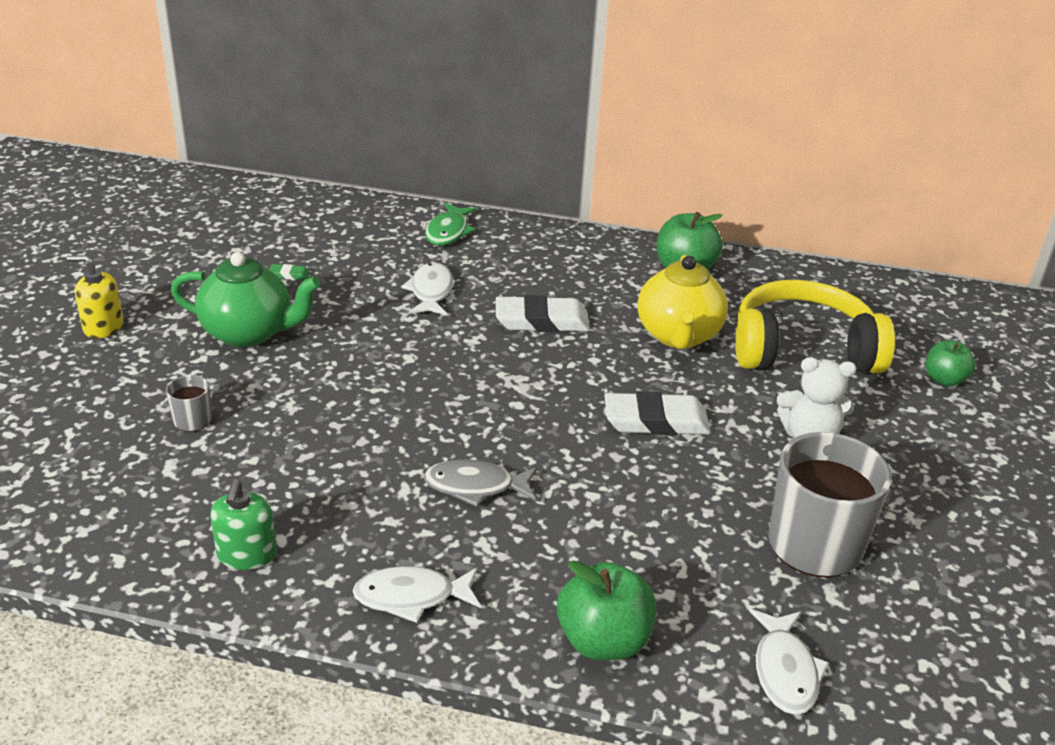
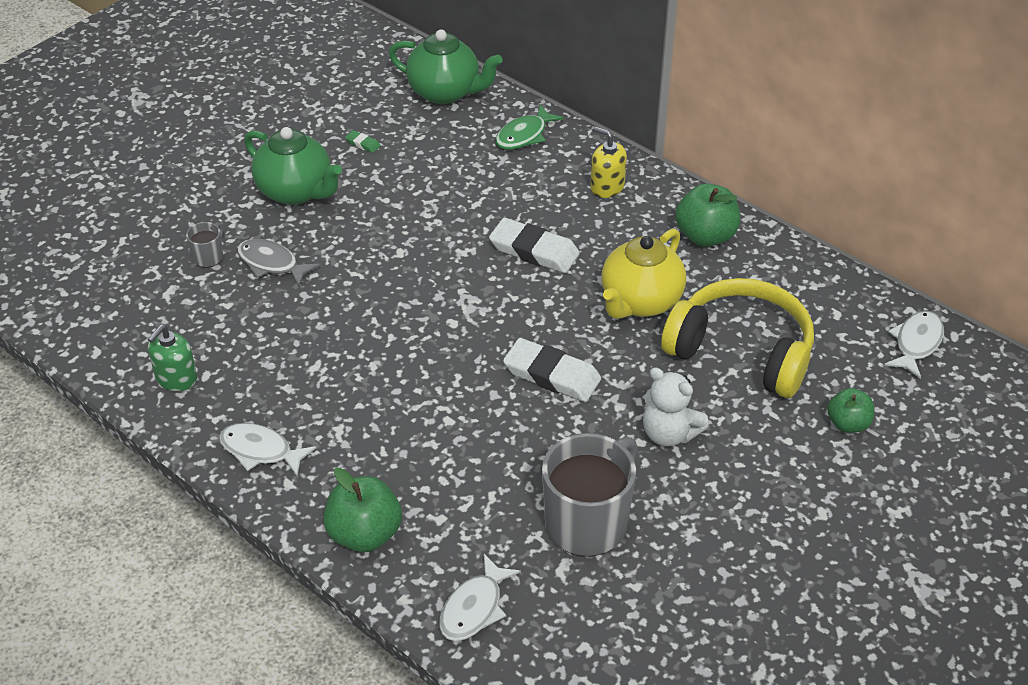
camera: 30 degrees right, 10 degrees up
(103, 327) = (196, 154): yellow soap dispenser -> yellow soap dispenser (607, 187)
(340, 215) = (445, 92): none -> green teapot
(430, 292) = (463, 194): white fish -> white fish (916, 343)
(475, 486) = (367, 382): grey fish -> grey fish (271, 264)

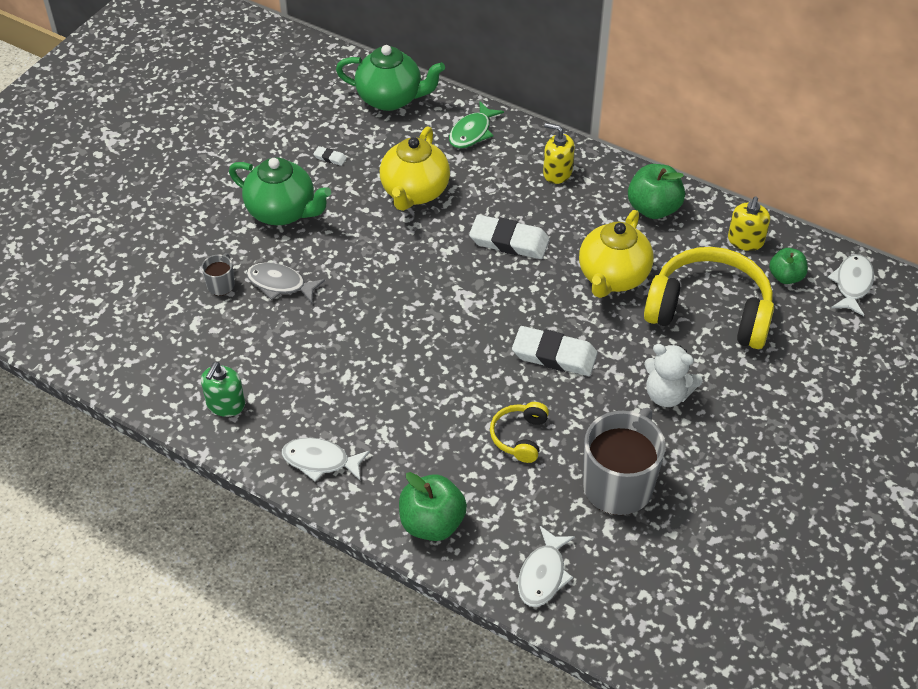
camera: 10 degrees left, 5 degrees up
(363, 143) = (330, 158): green eraser -> white eraser
(444, 188) = (414, 192): none -> yellow teapot
(489, 456) = (520, 437): none -> yellow headphones
(802, 282) = (745, 241): none -> yellow soap dispenser
(848, 424) = (812, 364): green apple -> green apple (785, 277)

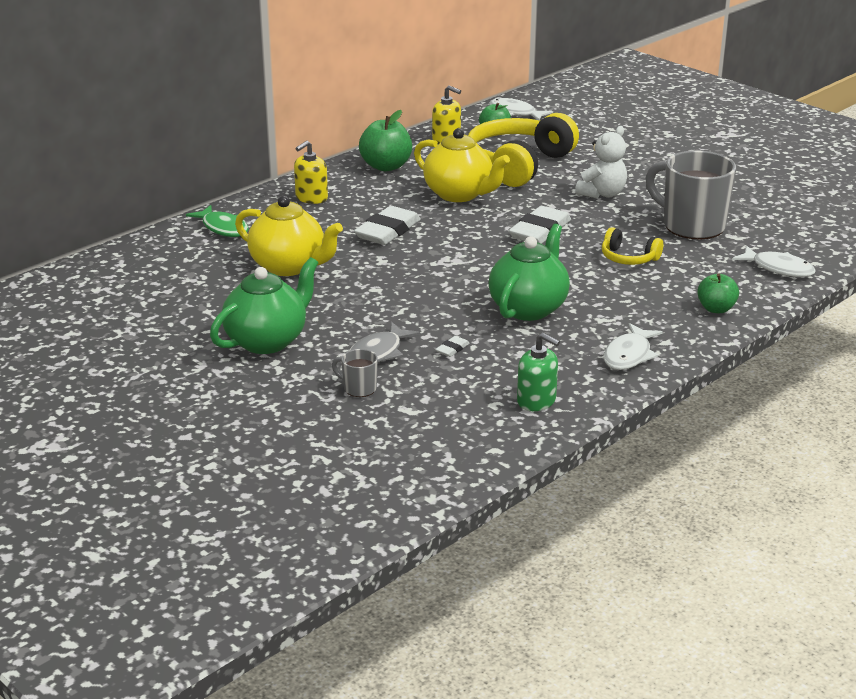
camera: 75 degrees left, 20 degrees down
(330, 158) = (201, 305): white eraser -> white eraser (452, 349)
(391, 98) = (135, 262): green teapot -> green teapot (529, 308)
(432, 523) = (716, 309): green apple -> green apple, size x0.64

